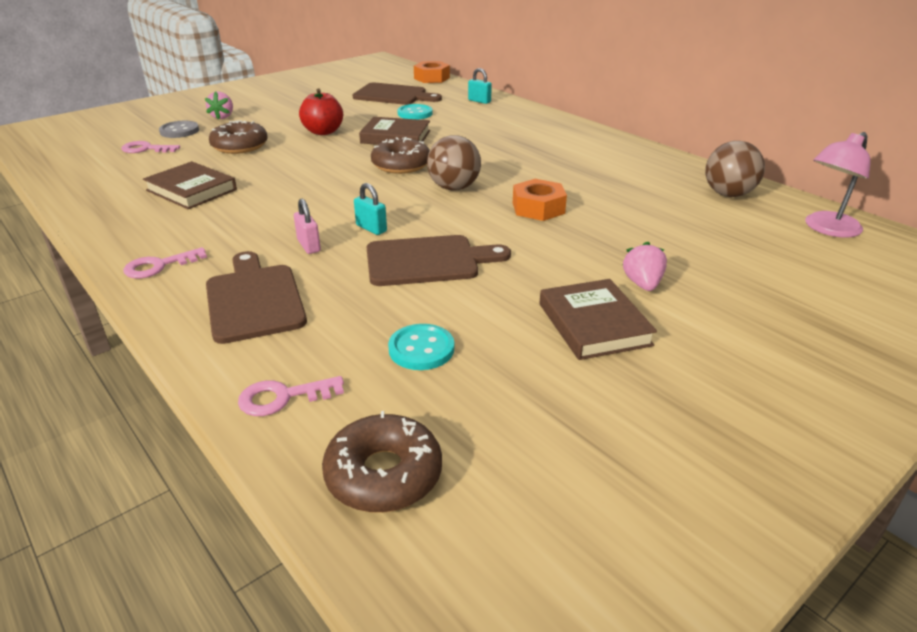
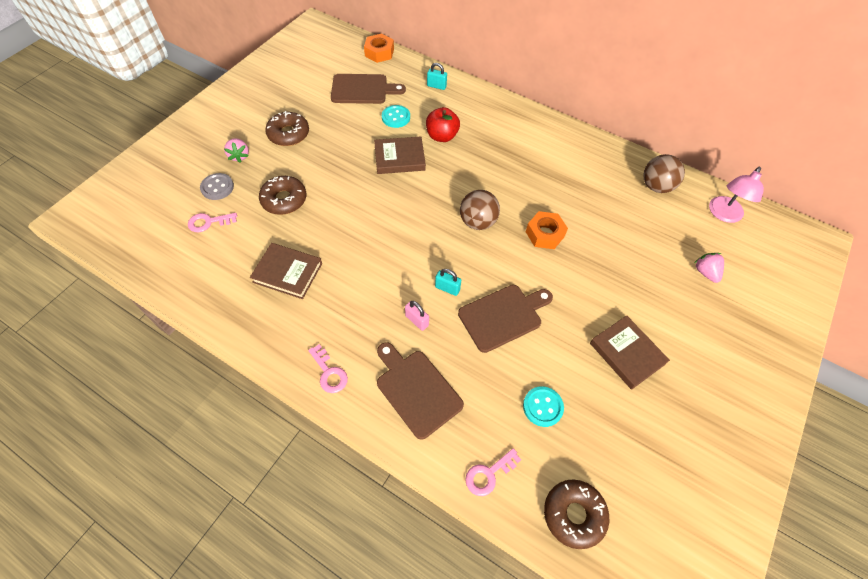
camera: 20 degrees left, 25 degrees up
(159, 266) = (329, 373): pink key -> pink key turned 75 degrees counterclockwise
(323, 132) = (338, 162): red apple -> red apple (442, 136)
(401, 165) = (425, 199): brown donut -> brown donut (288, 134)
(642, 284) = (639, 305): pink strawberry -> pink strawberry (705, 272)

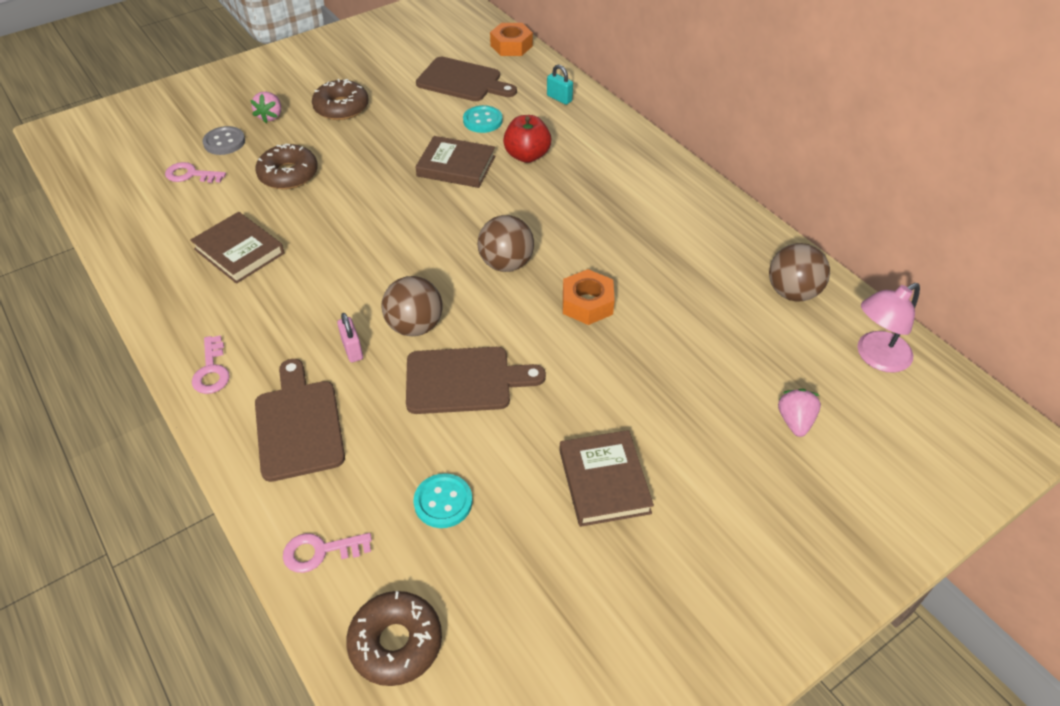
camera: 25 degrees right, 10 degrees down
(447, 288) = (415, 326): turquoise padlock -> brown ball

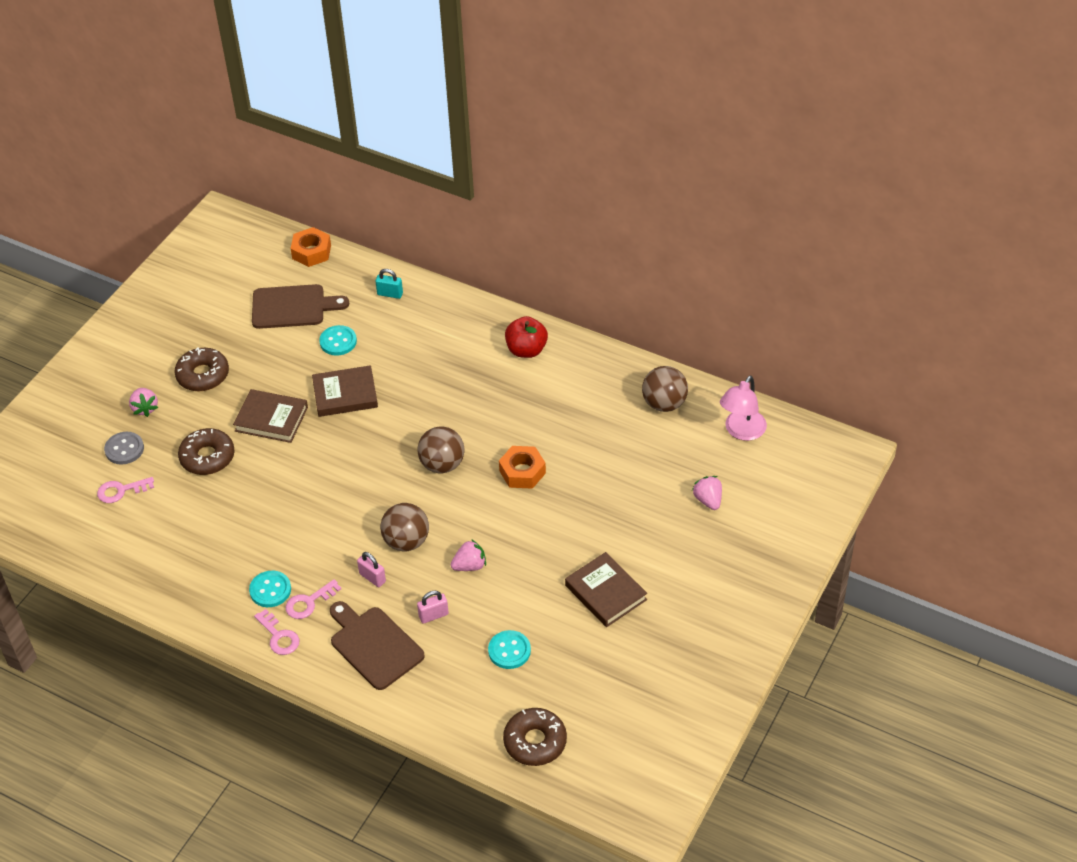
camera: 25 degrees left, 0 degrees up
(239, 251) = (222, 539): brown book -> brown book (271, 419)
(243, 319) = (270, 590): none -> turquoise button
(320, 551) = (450, 714): pink key -> pink key (309, 602)
(386, 419) = (433, 615): none -> pink padlock
(464, 380) = (469, 566): brown cutting board -> pink strawberry
(527, 155) = (398, 362): red apple -> red apple (526, 350)

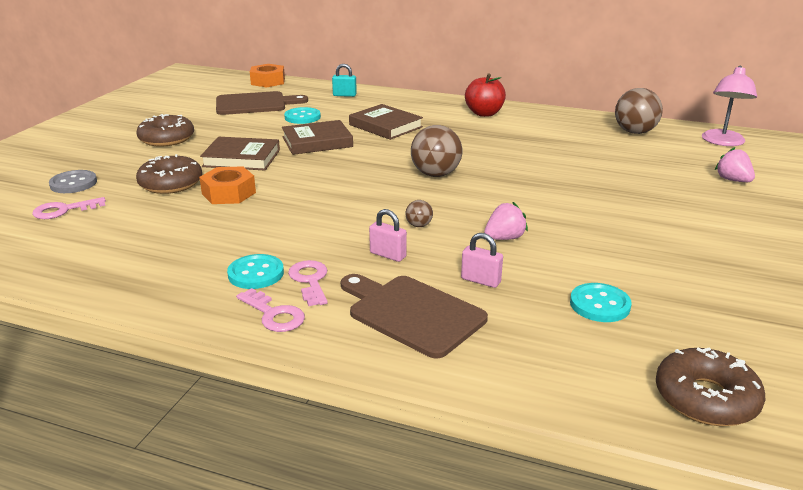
camera: 10 degrees left, 20 degrees down
(145, 408) = (102, 159): pink strawberry -> none
(309, 602) = (310, 280): pink key -> pink key turned 120 degrees clockwise
(406, 541) = (419, 225): brown ball -> brown ball, size x0.47
(433, 615) = (480, 280): pink padlock -> pink padlock turned 60 degrees clockwise
(522, 472) = (524, 174): orange nut -> orange nut (229, 193)
(605, 592) = (682, 248): brown book -> brown book (385, 126)

